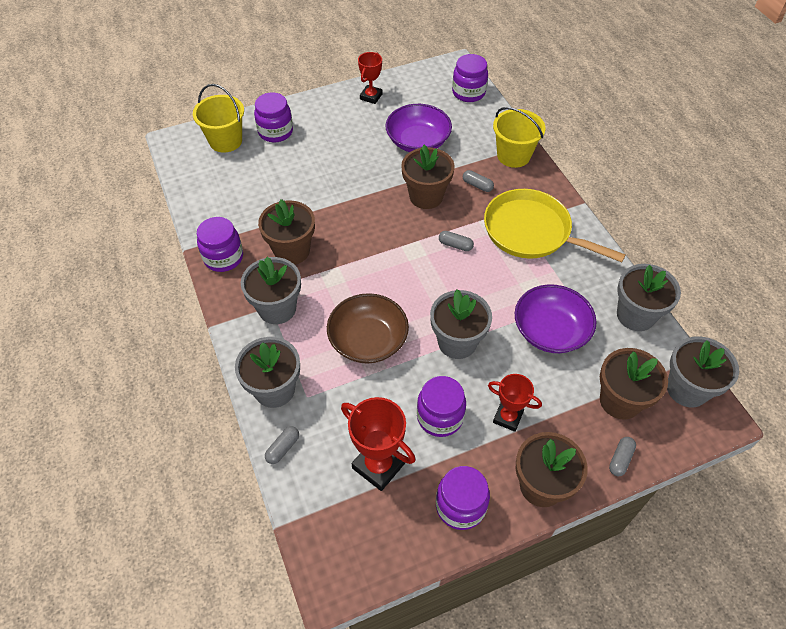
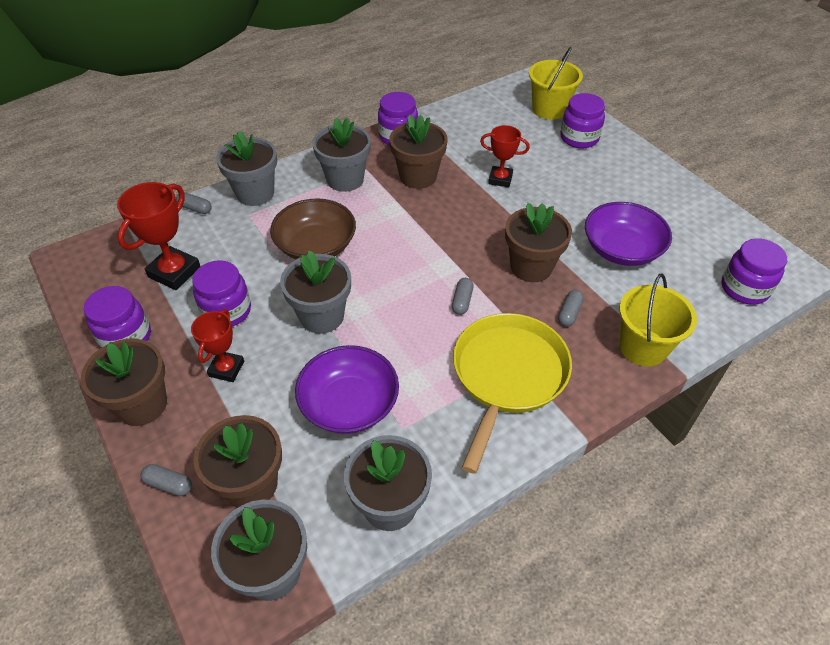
camera: 80 degrees right, 5 degrees down
(371, 96) = (678, 199): red trophy -> red trophy (500, 179)

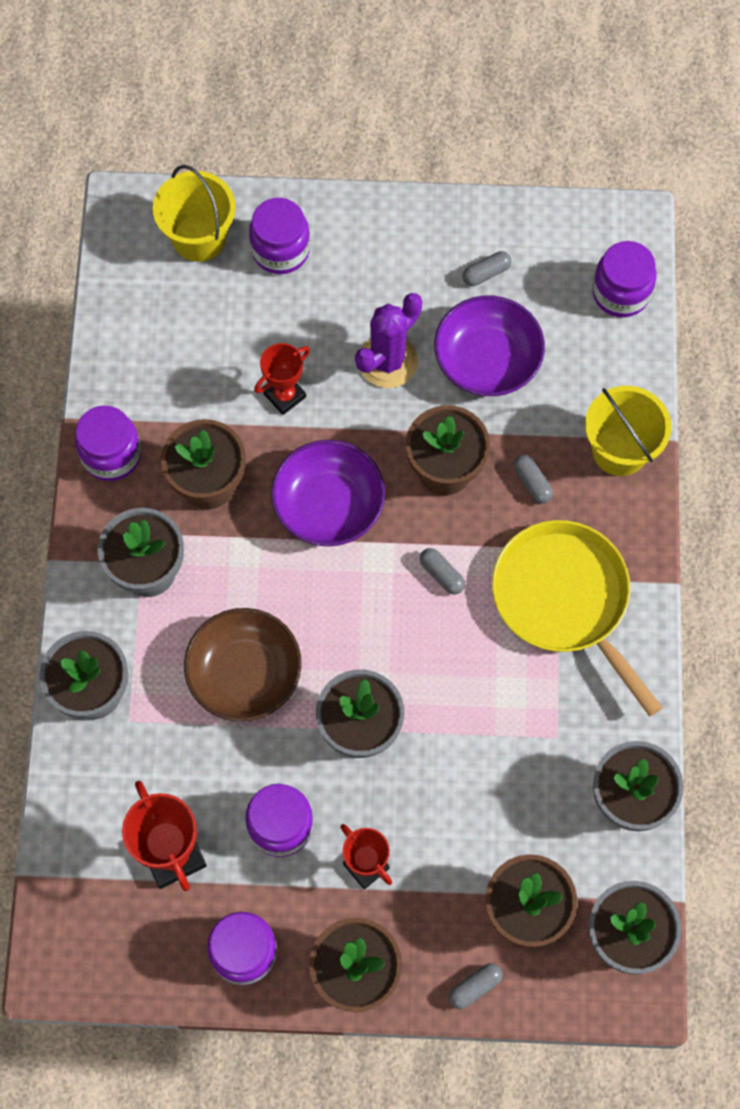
camera: 55 degrees left, 20 degrees up
(195, 208) = (69, 778): grey capsule -> grey capsule (486, 273)
(349, 404) = (495, 770): purple bowl -> purple bowl (328, 505)
(568, 208) = (387, 361): none -> purple cactus

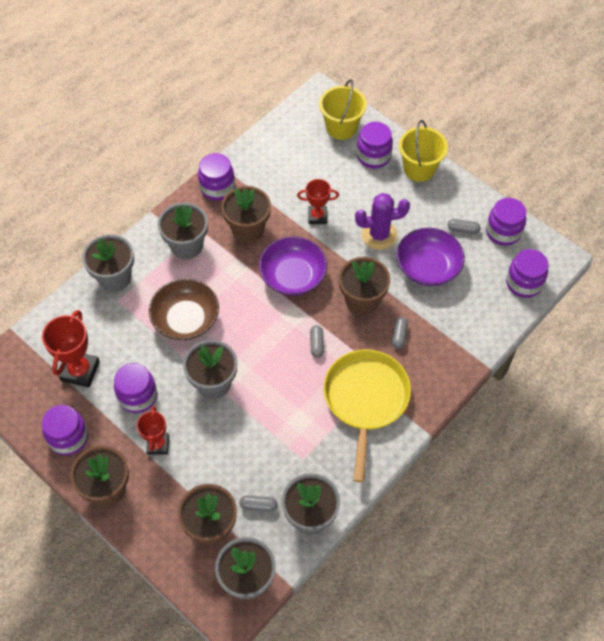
camera: 40 degrees right, 10 degrees down
(474, 987) = (154, 541): grey capsule -> grey capsule (258, 505)
(538, 239) = (503, 232): none -> purple jar
(619, 450) = (457, 352): yellow bucket -> yellow bucket (419, 169)

